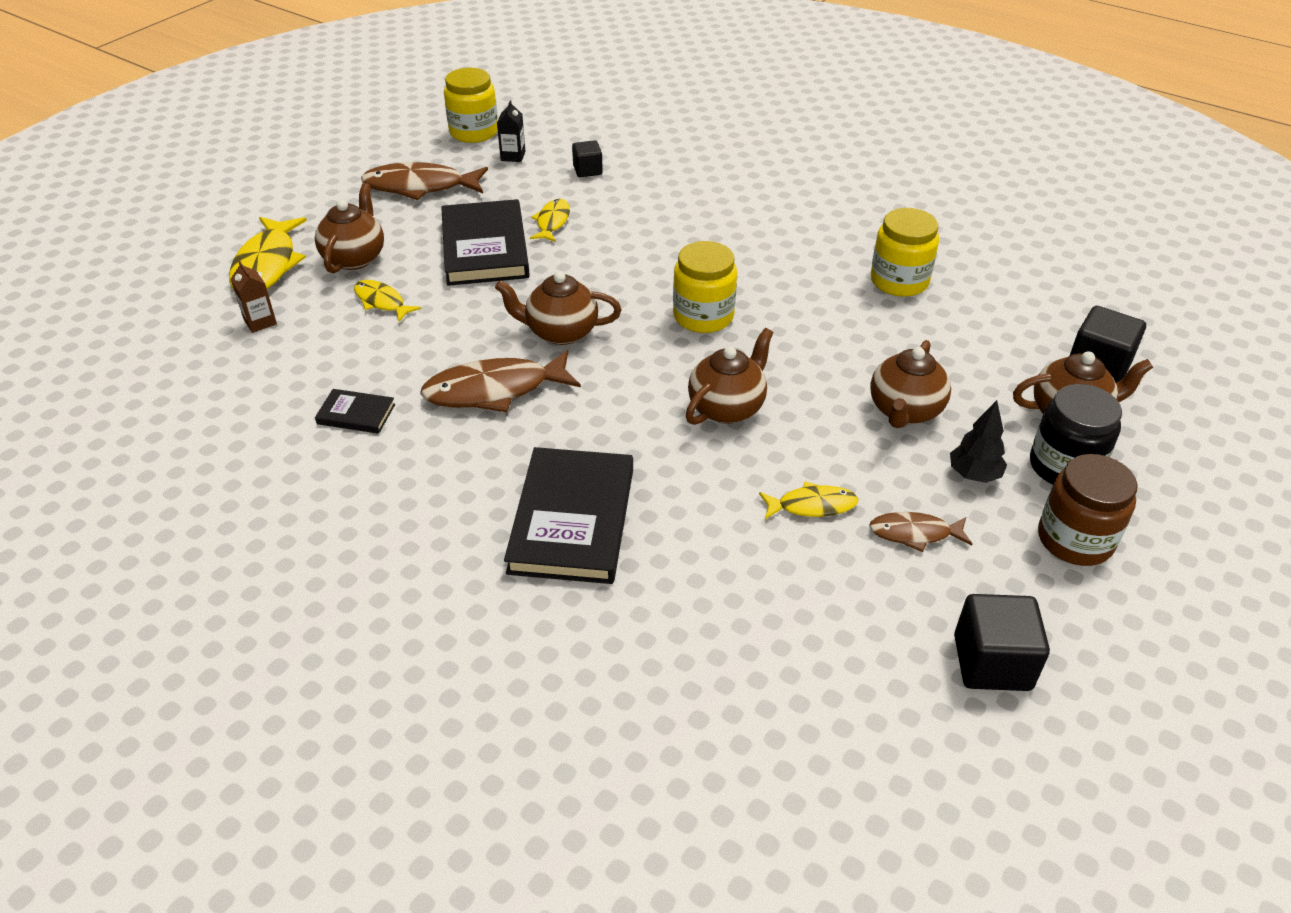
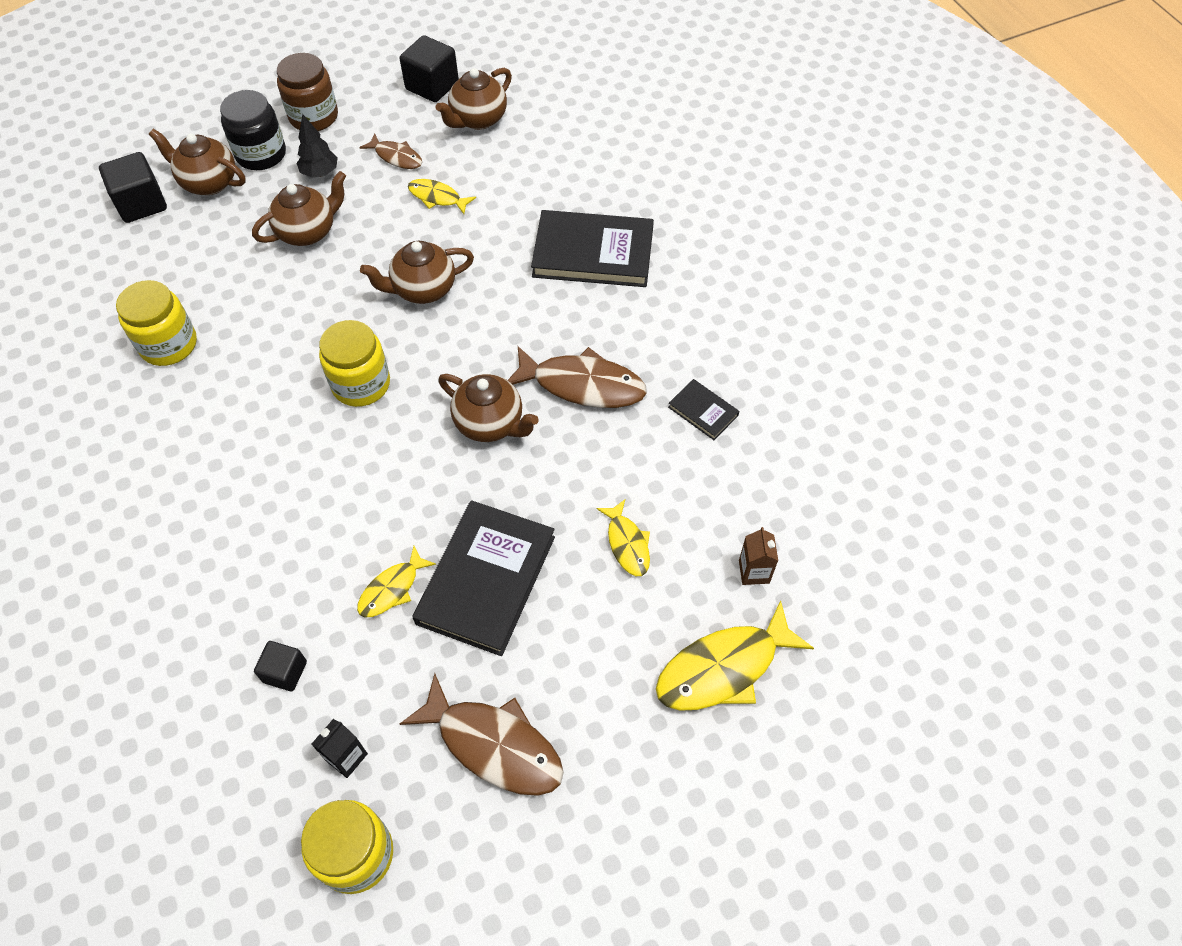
camera: 150 degrees left, 15 degrees up
(267, 265) = (724, 668): yellow fish -> yellow fish turned 150 degrees counterclockwise
(355, 258) = (626, 633): brown teapot -> brown teapot (478, 119)
(572, 520) = (593, 253): black book -> black book turned 60 degrees clockwise

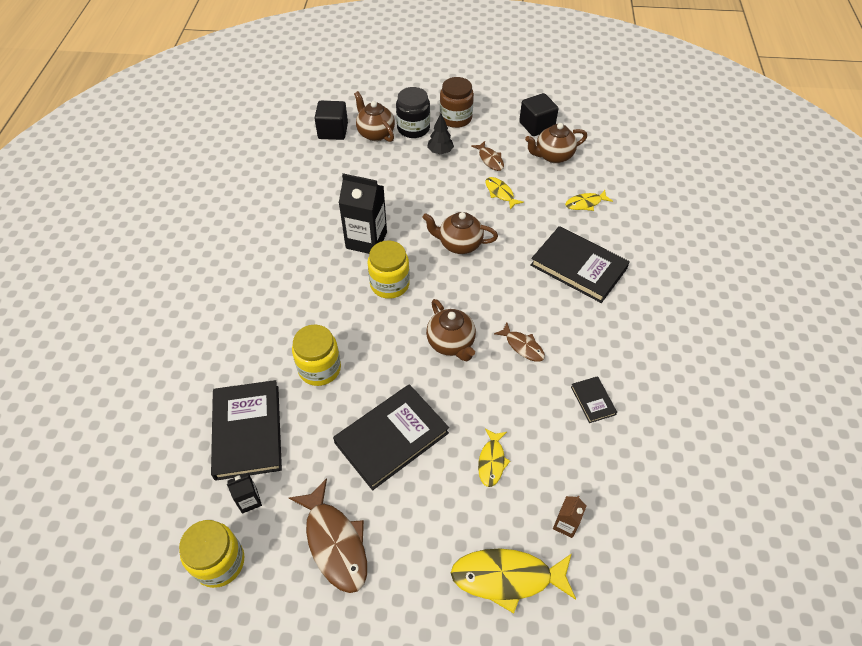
camera: 30 degrees right, 5 degrees down
(168, 344) = (300, 215): yellow jar -> yellow jar (319, 368)
(285, 672) = (247, 431): black cube -> black book
(290, 339) = (366, 240): none -> black carton
(308, 231) = (413, 183): brown teapot -> none
(392, 589) = (334, 414): yellow fish -> yellow fish (585, 203)
(582, 385) = (522, 346): brown fish -> brown fish, size x0.56

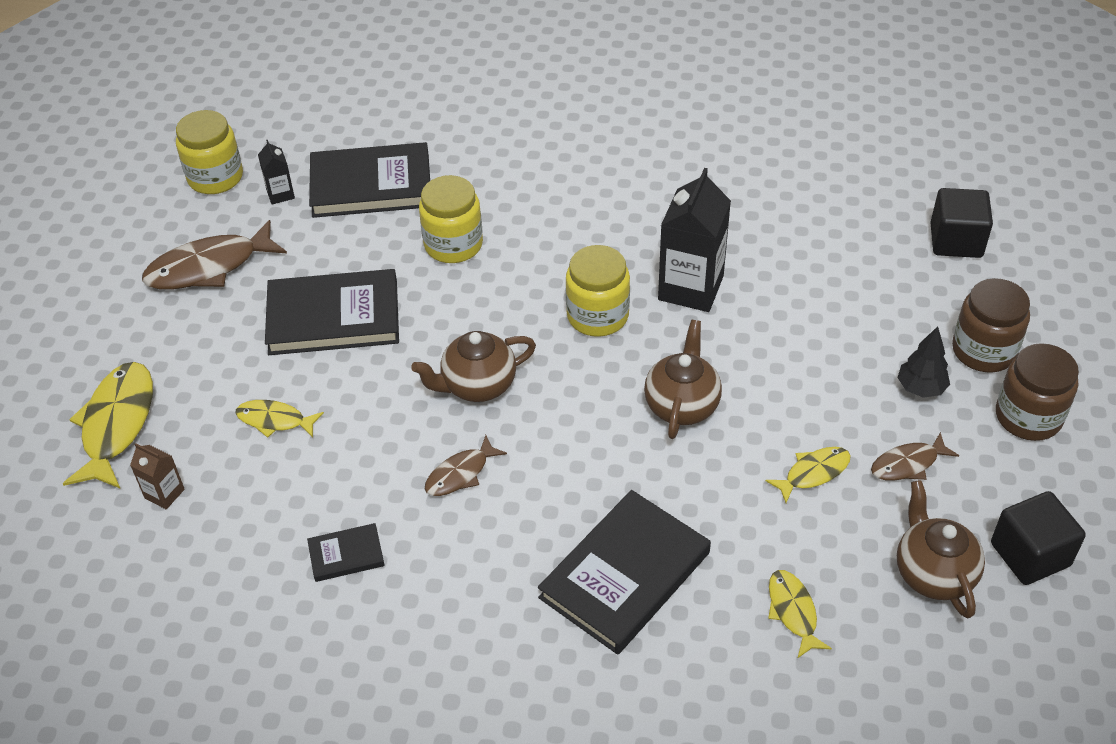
camera: 95 degrees right, 5 degrees down
(375, 133) = (960, 296): brown teapot -> none
(391, 438) = (333, 317): black book -> black book turned 60 degrees counterclockwise
(413, 128) = (983, 350): black jar -> brown jar

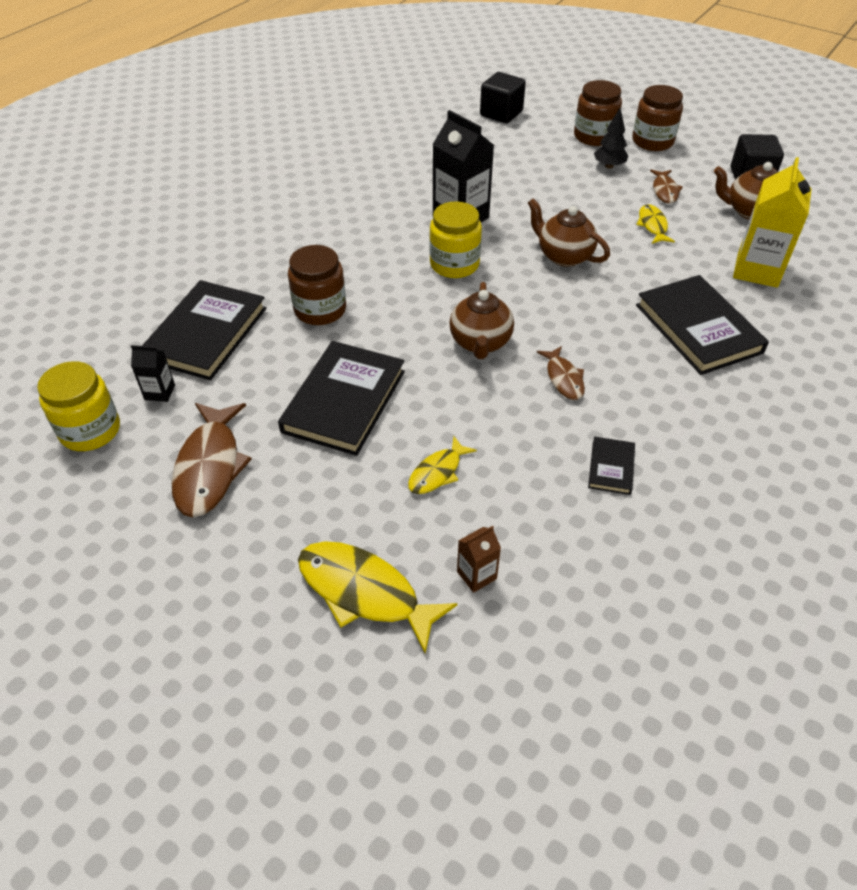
camera: 65 degrees left, 0 degrees up
(453, 244) = (320, 310): yellow jar -> brown jar
(793, 611) = (757, 270): yellow fish -> yellow carton

